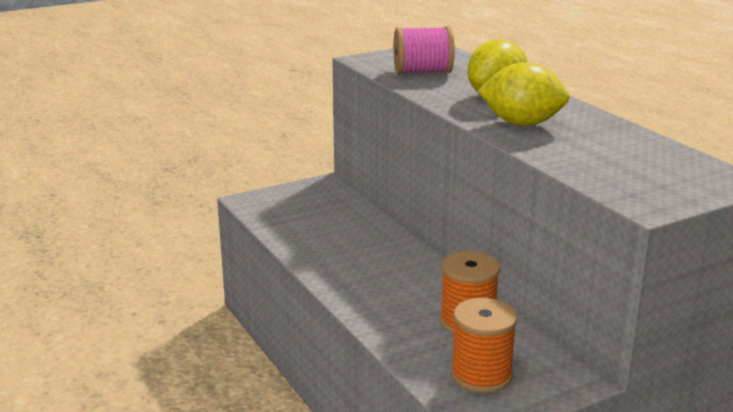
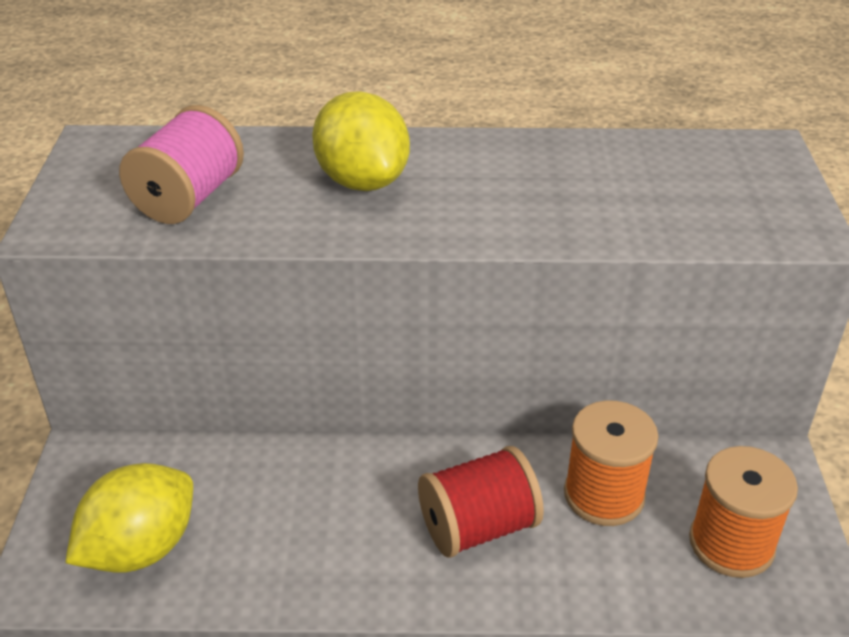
camera: 60 degrees left, 15 degrees up
(397, 290) = (478, 527): none -> red spool
(522, 123) = (484, 205): yellow lemon -> yellow lemon (141, 548)

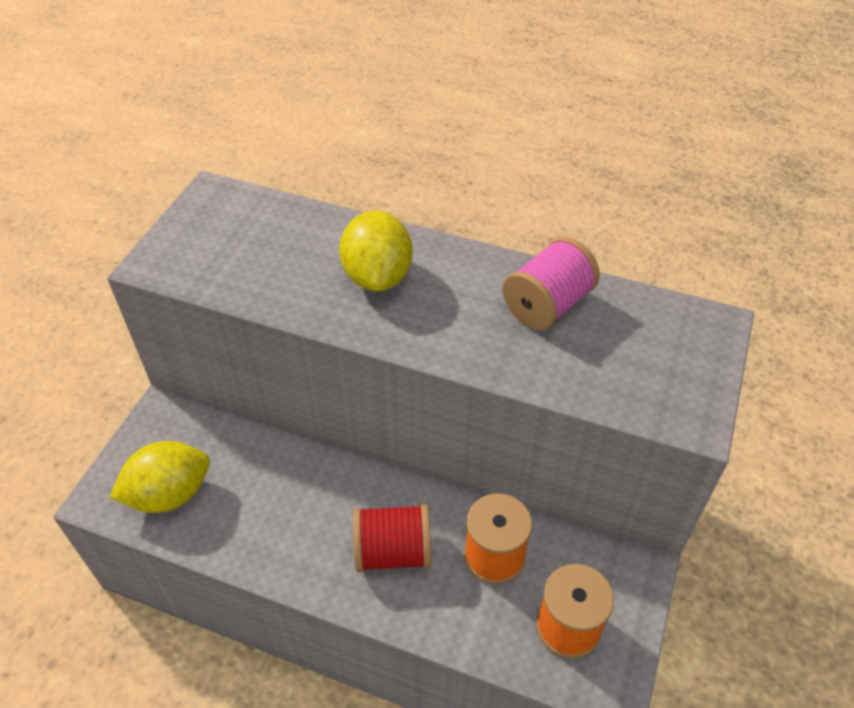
camera: 20 degrees right, 10 degrees up
(189, 198) = (251, 260): pink spool -> pink spool (547, 305)

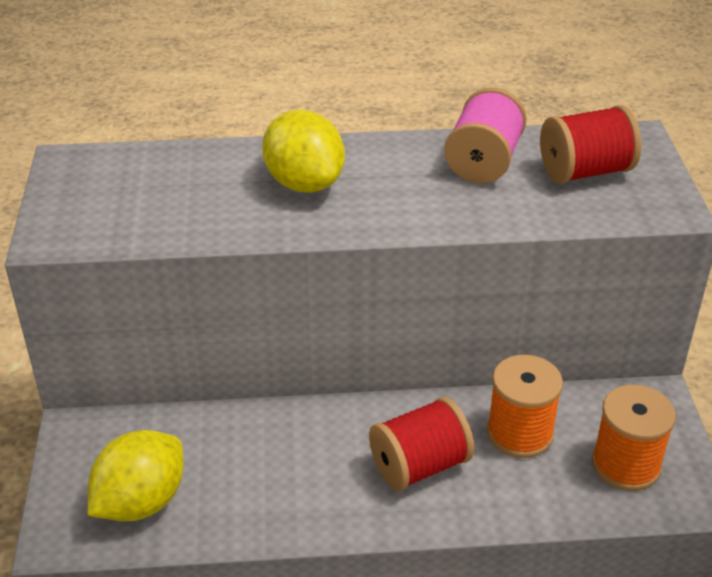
camera: 25 degrees left, 10 degrees down
(636, 347) = (585, 171): none -> red spool

